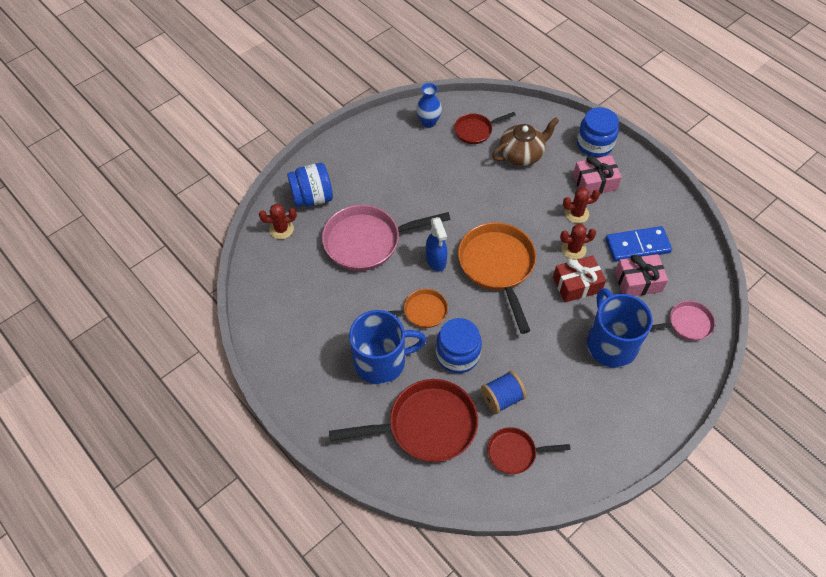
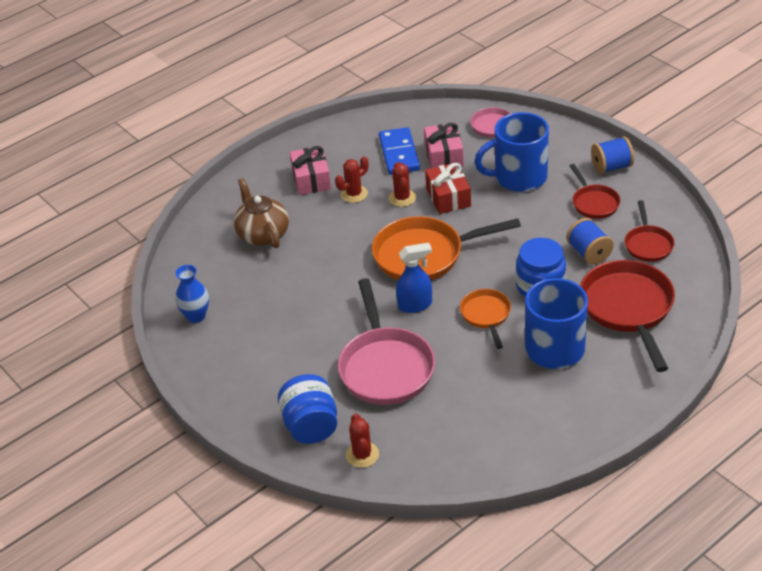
camera: 85 degrees left, 15 degrees down
(475, 131) = (218, 273): red pan -> red pan (594, 203)
(576, 213) = (354, 194): red cactus -> red cactus turned 60 degrees clockwise
(594, 144) = (255, 177): blue jar -> none
(634, 430) = (611, 167): none -> blue spool

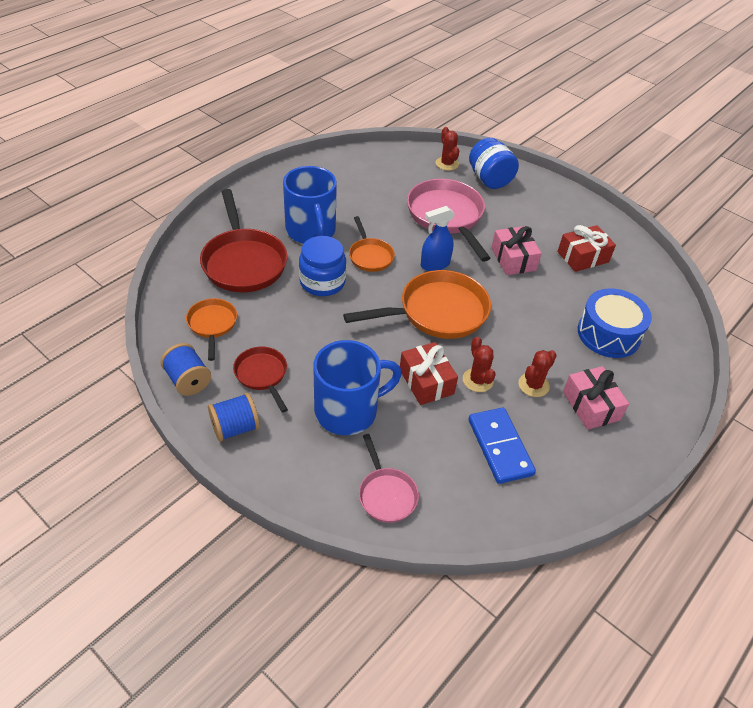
camera: 165 degrees right, 5 degrees up
(196, 316) = (623, 254): blue vase -> none
(244, 313) = (583, 257): none -> red gift
(263, 234) = (608, 334): brown teapot -> blue drum
(444, 156) = (443, 444): pink gift -> pink gift (513, 259)
(589, 253) = (273, 315): blue spool -> blue spool (188, 380)
(648, 244) = (212, 325): red pan -> orange pan

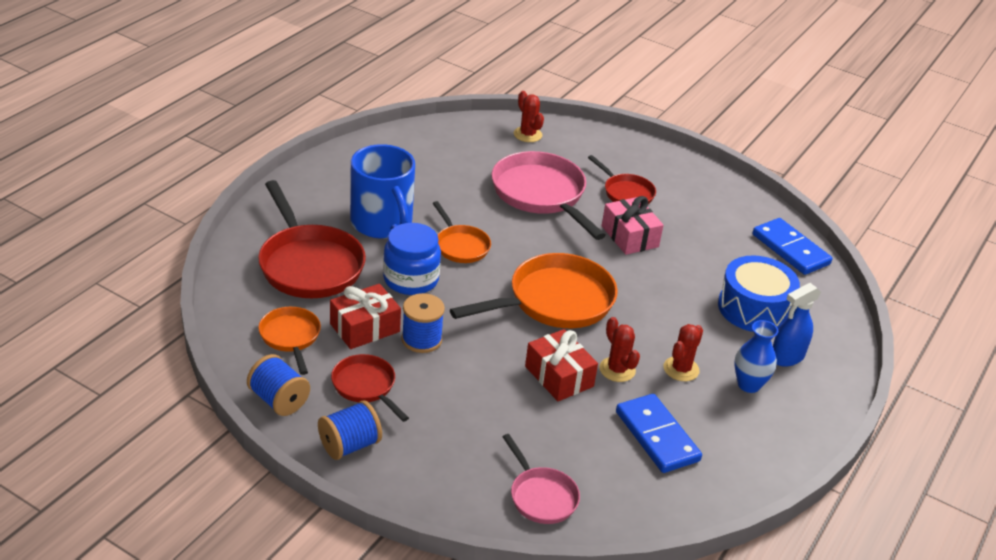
camera: 10 degrees left, 10 degrees down
(318, 336) = (421, 339): none -> blue spool
(348, 411) = (476, 415): blue mug -> none
(434, 264) = (539, 249): blue spray bottle -> blue spray bottle (787, 357)
(489, 179) = (583, 149): blue jar -> none
(518, 220) = (626, 193): none -> red pan
(583, 257) = (709, 228): red gift -> red gift (365, 328)
(591, 406) = (749, 385): pink gift -> blue vase
(650, 282) = (790, 249): none -> blue domino

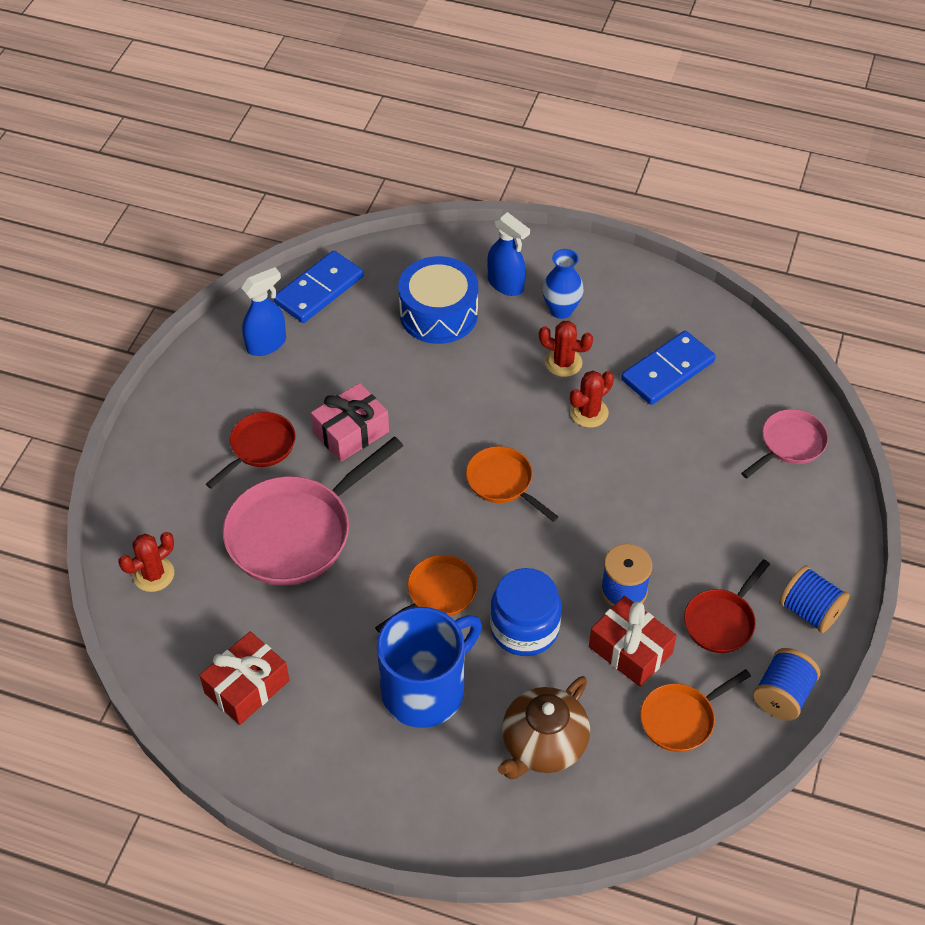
camera: 100 degrees left, 15 degrees up
(309, 264) = (543, 745): red pan -> brown teapot
(554, 301) = (503, 482): orange pan -> orange pan, size x0.55
(559, 376) = (622, 458): red gift -> red gift (247, 686)
(732, 213) = (267, 344): none -> blue spray bottle

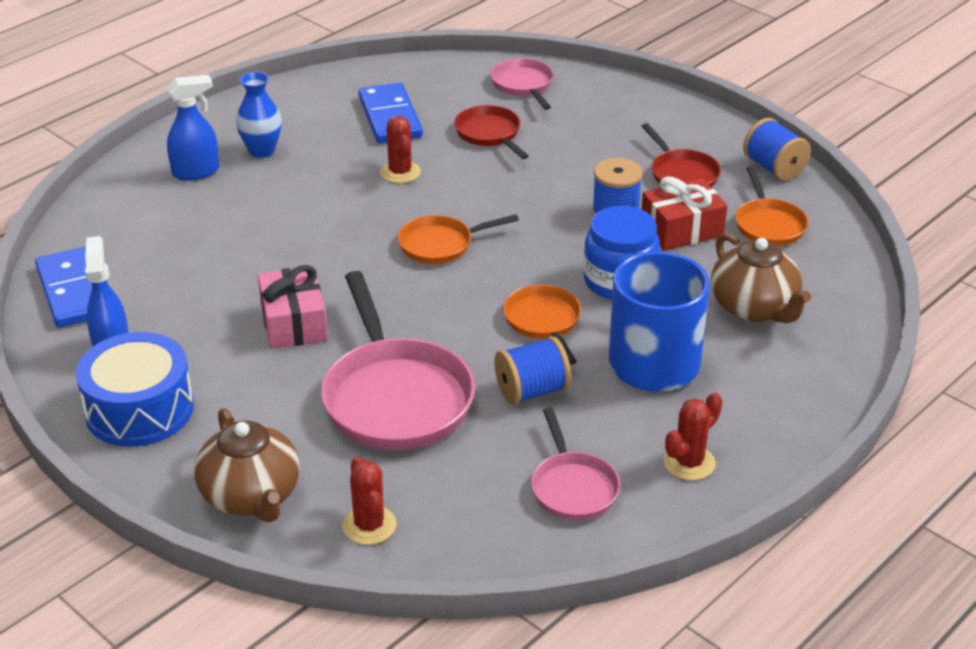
camera: 65 degrees left, 15 degrees down
(154, 494) = (251, 496): none -> brown teapot
(247, 686) = (573, 487): red gift -> pink pan
(260, 447) = (256, 394): red pan -> red pan (489, 134)
(438, 314) = (191, 222): blue drum -> blue drum (139, 409)
(563, 363) = (327, 168): red cactus -> red cactus (689, 463)
(809, 611) = (699, 130): blue spool -> blue spool (532, 391)

